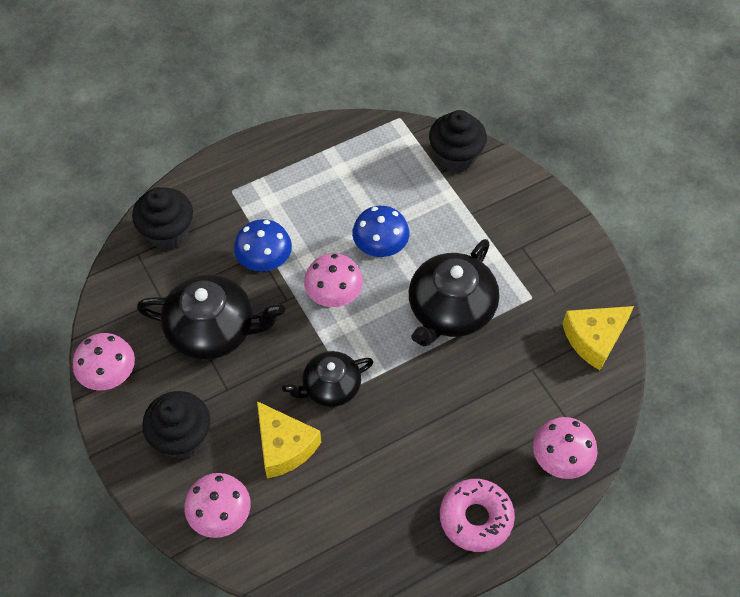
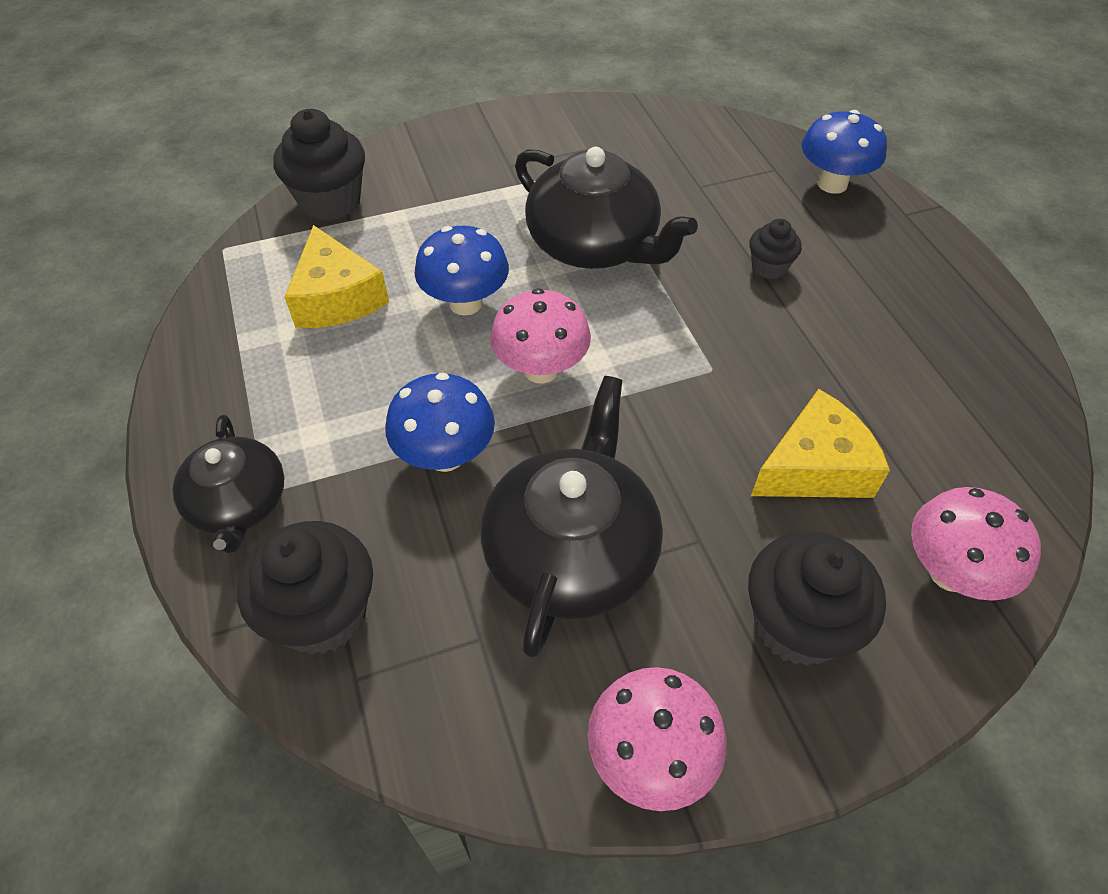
camera: 80 degrees left, 5 degrees down
(330, 387) = (708, 394): black teapot -> black teapot (239, 504)
(453, 418) = (769, 267): none -> black cupcake
(476, 518) = (919, 268): pink donut -> none
(560, 460) = (832, 184): pink mushroom -> blue mushroom
(594, 339) = (663, 130): yellow cheese -> yellow cheese (336, 297)

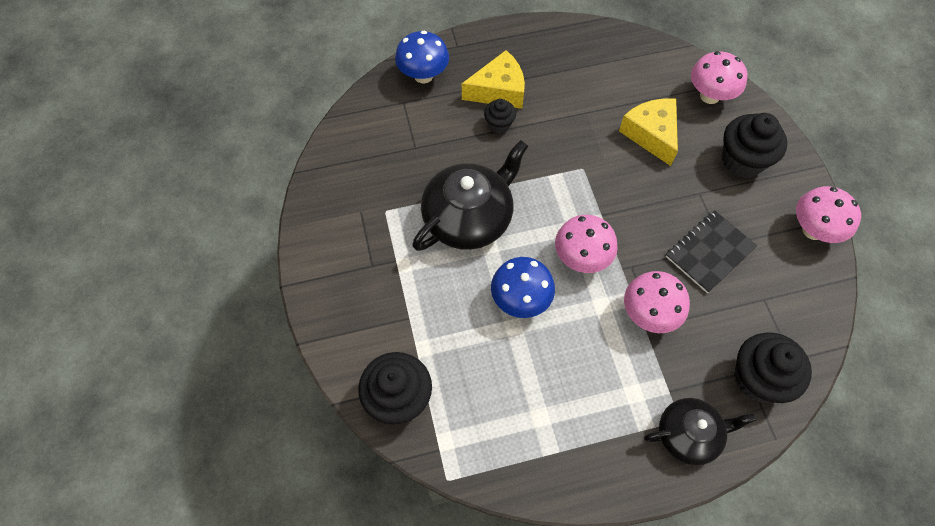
camera: 85 degrees left, 10 degrees up
(336, 297) = (510, 386): yellow cheese -> yellow cheese (499, 90)
(445, 455) = (648, 314): blue mushroom -> pink mushroom
(572, 551) = (709, 252): black teapot -> black notebook

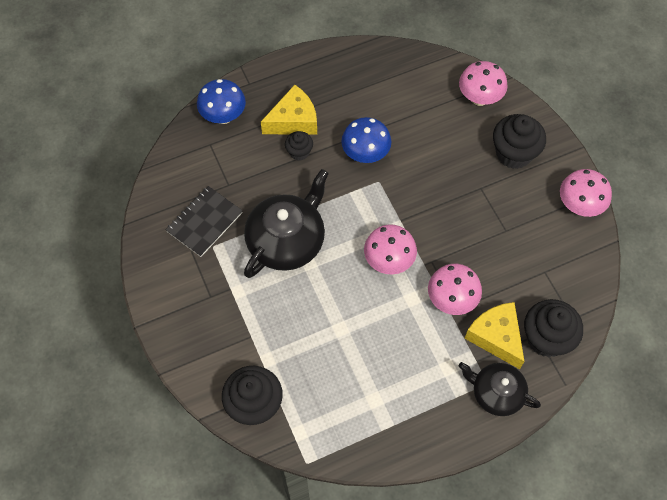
camera: 10 degrees left, 0 degrees up
(520, 300) = (343, 305): blue mushroom -> blue mushroom (365, 154)
(651, 134) = (433, 141): yellow cheese -> yellow cheese (496, 337)
(689, 434) = (496, 393): black teapot -> black teapot turned 135 degrees counterclockwise
(709, 252) = (495, 239): black notebook -> black notebook (205, 222)

